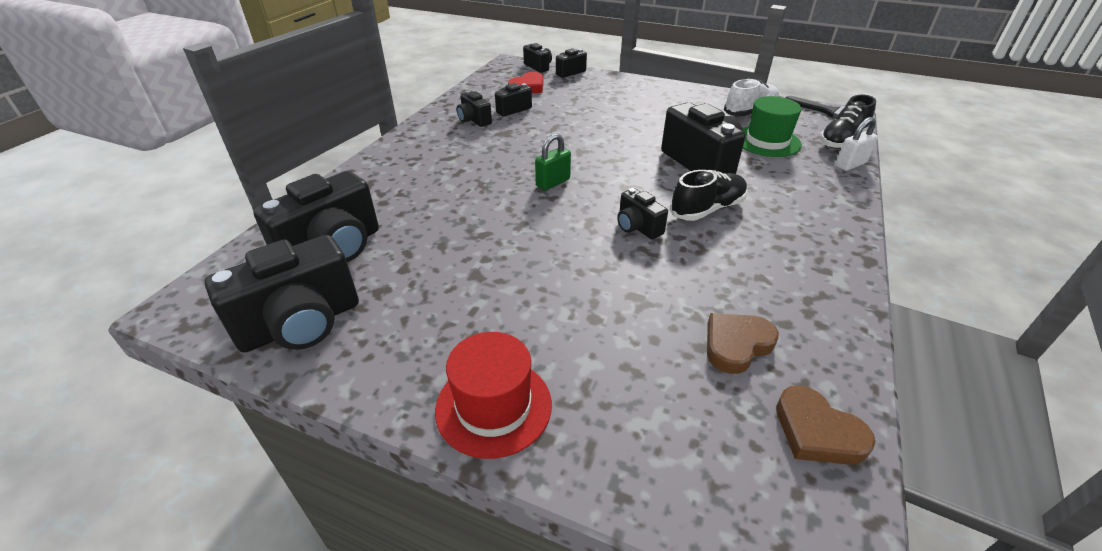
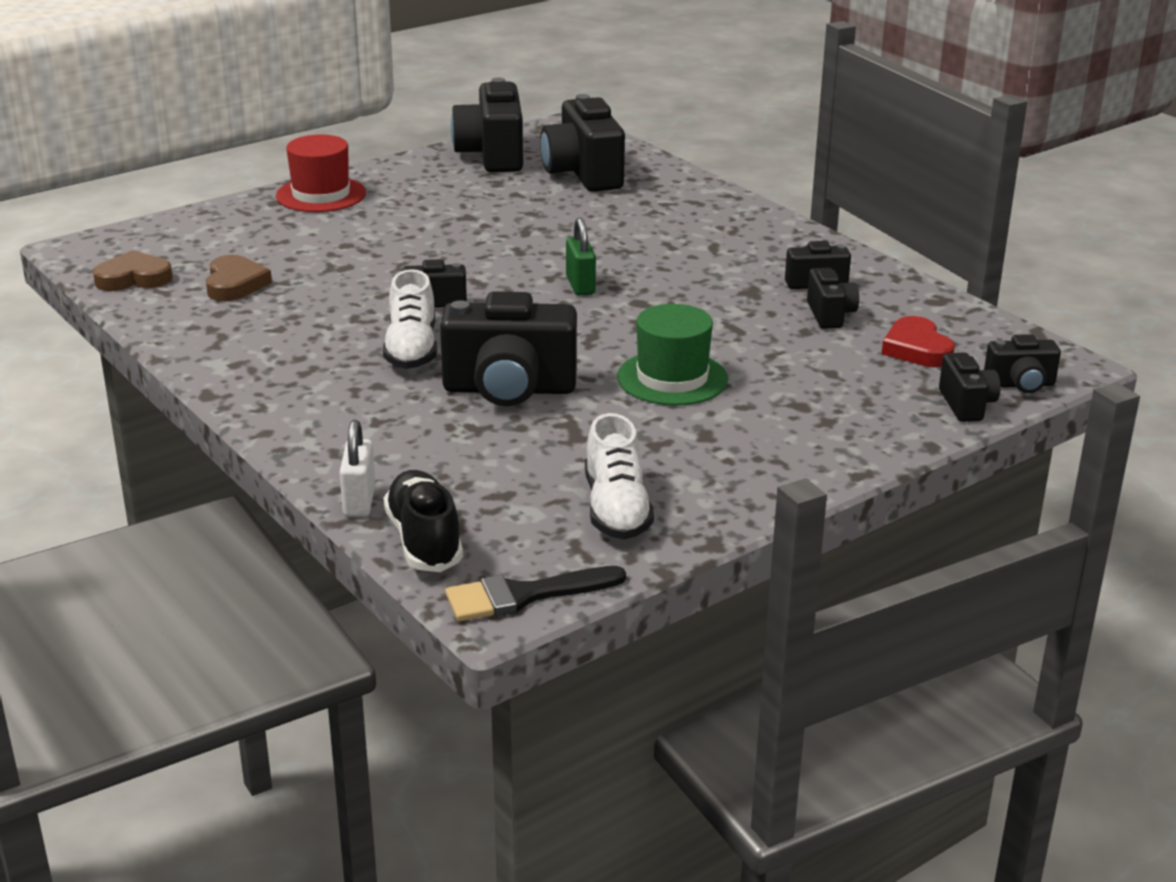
camera: 120 degrees right, 10 degrees down
(707, 209) = (411, 349): black shoe -> white shoe
(767, 141) = (503, 469): green hat -> green hat (672, 378)

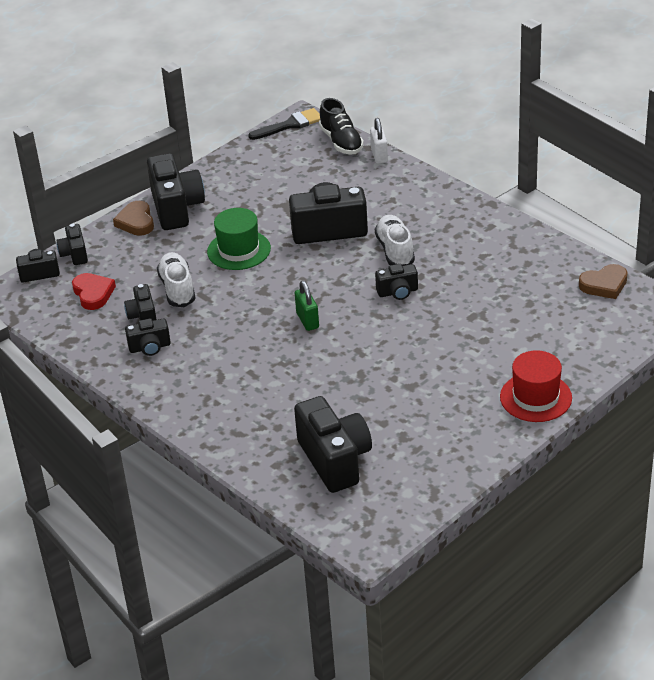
camera: 175 degrees right, 10 degrees up
(235, 284) = (534, 289): brown heart -> brown heart (136, 222)
(492, 155) = (421, 478): black camera -> black camera (176, 208)
(616, 509) = (257, 168): white shoe -> white shoe (177, 289)

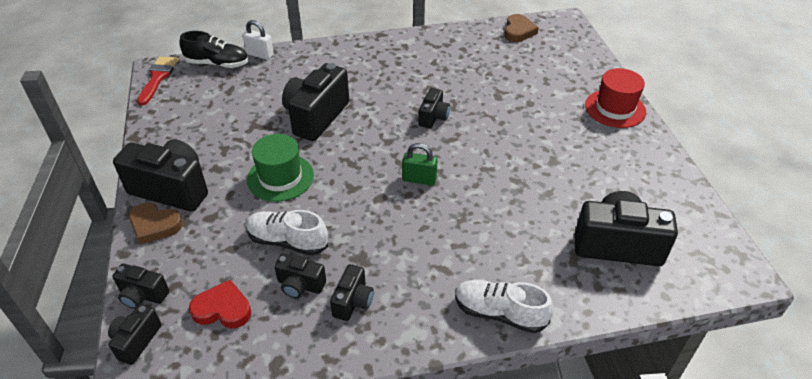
camera: 60 degrees left, 5 degrees up
(290, 125) = (158, 78): black brush -> red brush
(395, 250) = (382, 97): white shoe -> white shoe (499, 313)

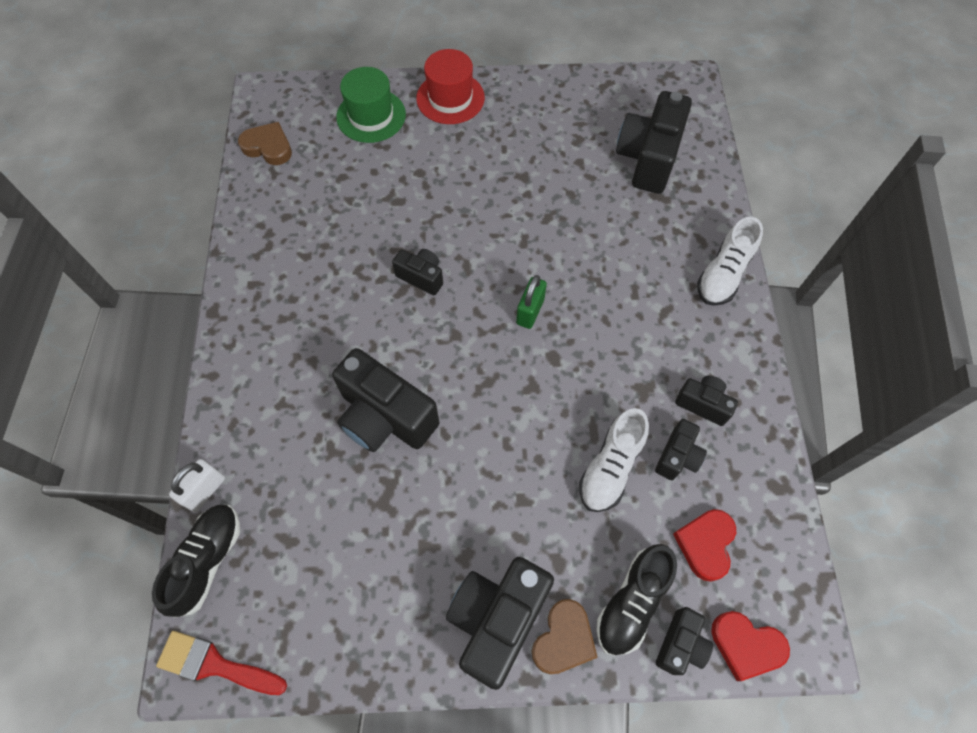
camera: 80 degrees left, 20 degrees up
(136, 341) = (746, 645): black camera -> red heart
(178, 263) = (632, 602): none -> black shoe
(280, 177) = (499, 470): green hat -> green hat (371, 116)

